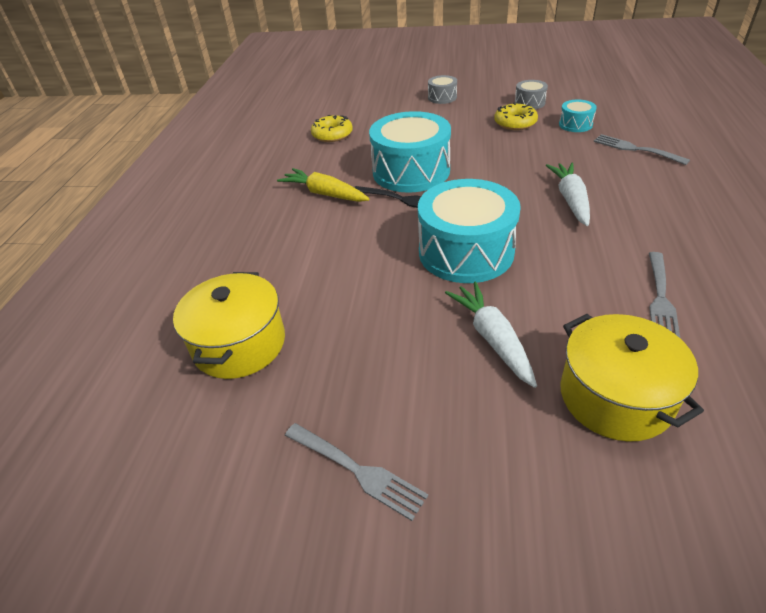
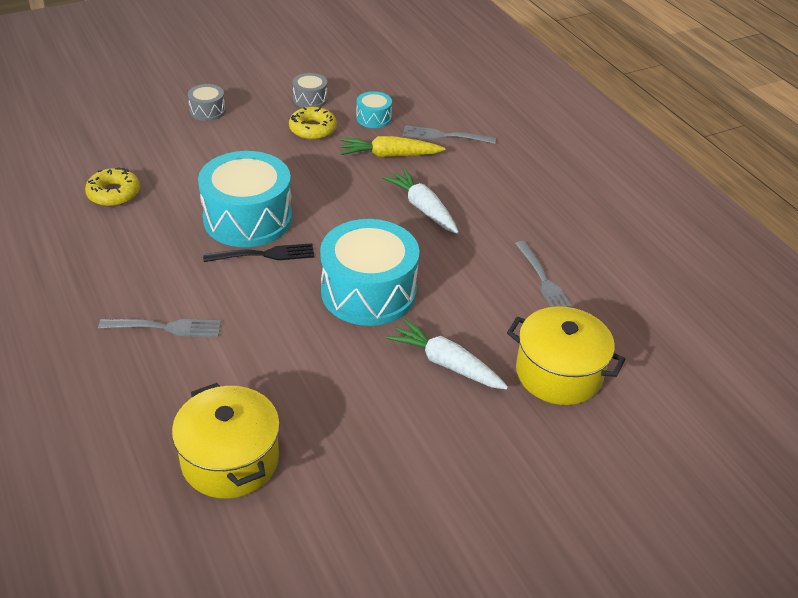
camera: 40 degrees left, 0 degrees up
(325, 194) = (174, 273): yellow carrot -> yellow carrot (390, 155)
(356, 470) = (421, 509): grey fork -> grey fork (165, 327)

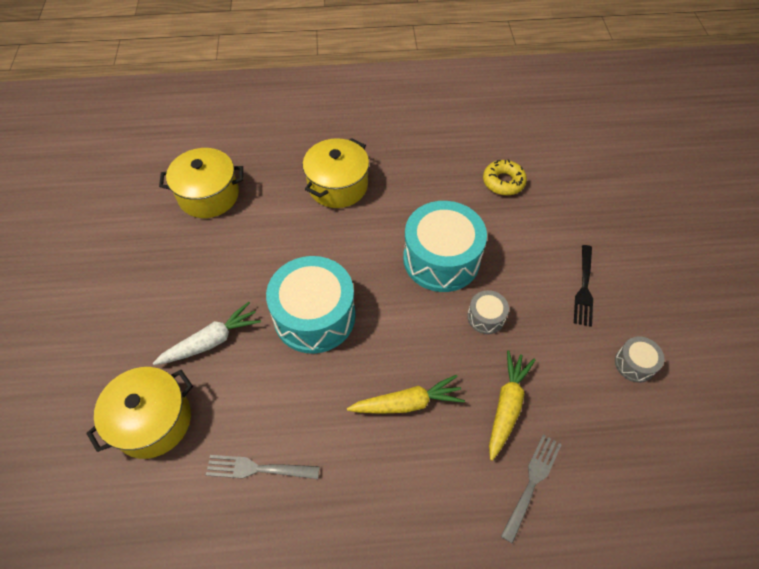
camera: 115 degrees right, 15 degrees up
(165, 327) = (337, 186): grey fork -> yellow pot
(207, 111) = (622, 267): grey drum -> grey drum (486, 317)
(263, 255) = (390, 258): black fork -> black fork (584, 287)
(313, 129) = (572, 348): yellow donut -> none
(373, 118) = (584, 416): turquoise drum -> none
(423, 208) = (407, 403): white carrot -> yellow carrot

